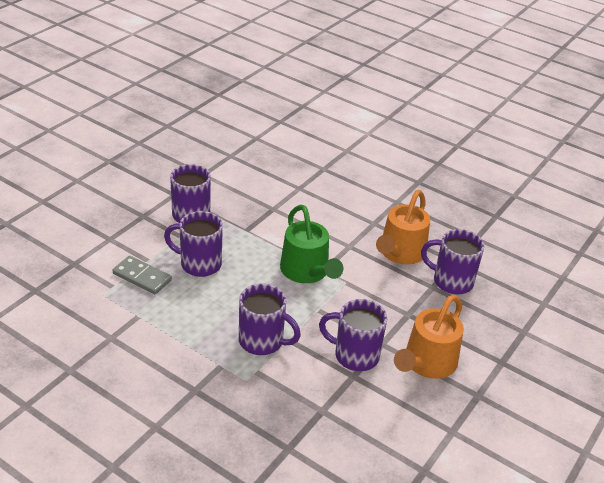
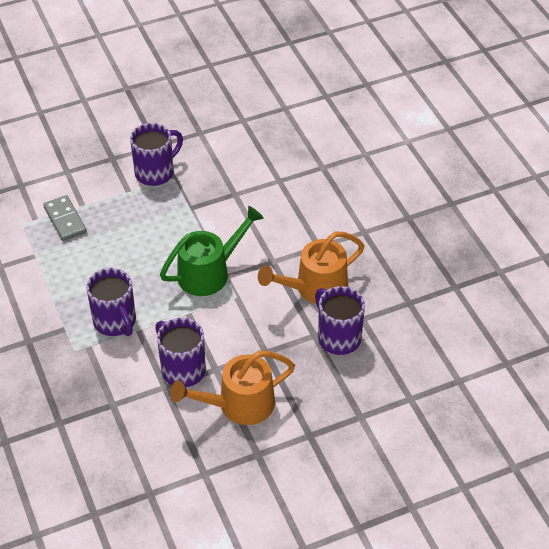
camera: 35 degrees right, 10 degrees up
(199, 264) = (122, 226): purple mug -> none
(307, 272) = (210, 272): green watering can -> green watering can turned 135 degrees counterclockwise

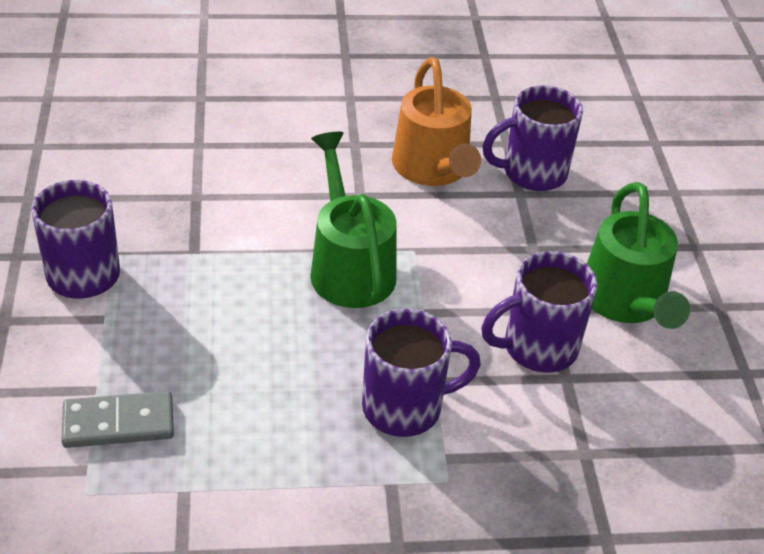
camera: 75 degrees left, 5 degrees down
(238, 405) = (625, 302): orange watering can -> green watering can

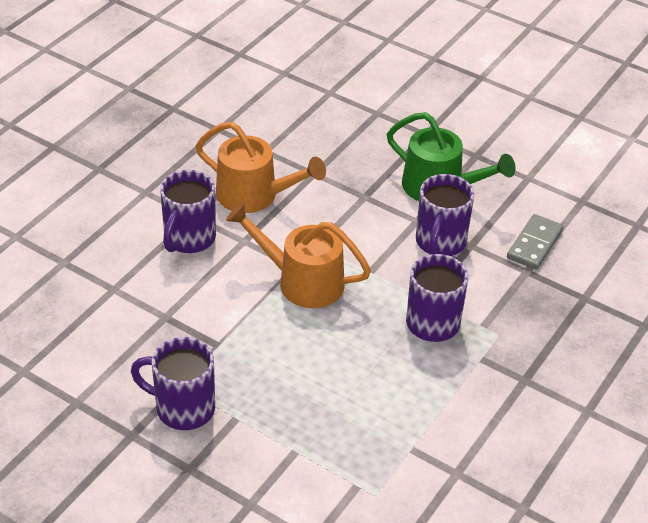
camera: 50 degrees left, 0 degrees up
(118, 423) = (333, 453): grey domino -> grey domino (534, 244)
(349, 266) = (301, 281): green watering can -> orange watering can
(532, 173) = (302, 157): purple mug -> purple mug (188, 239)

